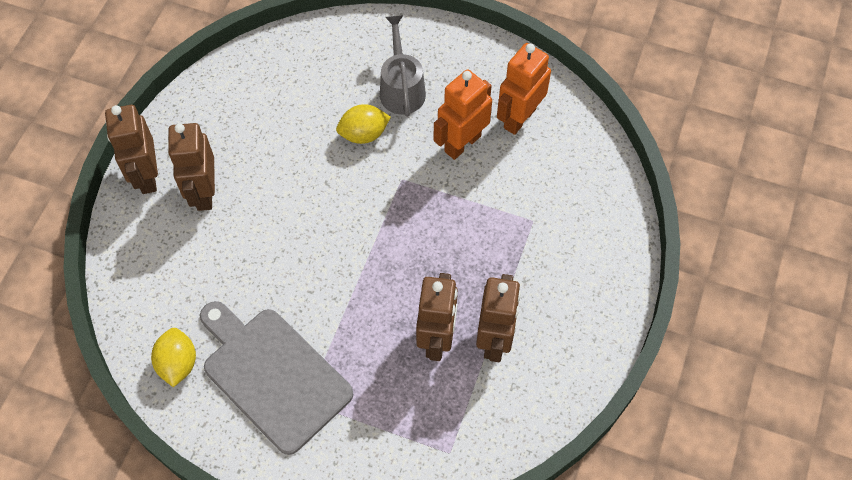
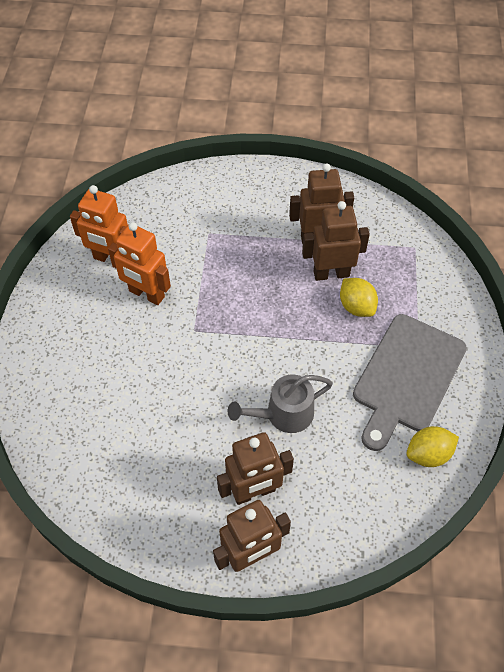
camera: 105 degrees left, 5 degrees down
(363, 134) = (154, 371): yellow lemon -> yellow lemon (356, 306)
(401, 88) = (96, 353): grey watering can -> grey watering can (283, 414)

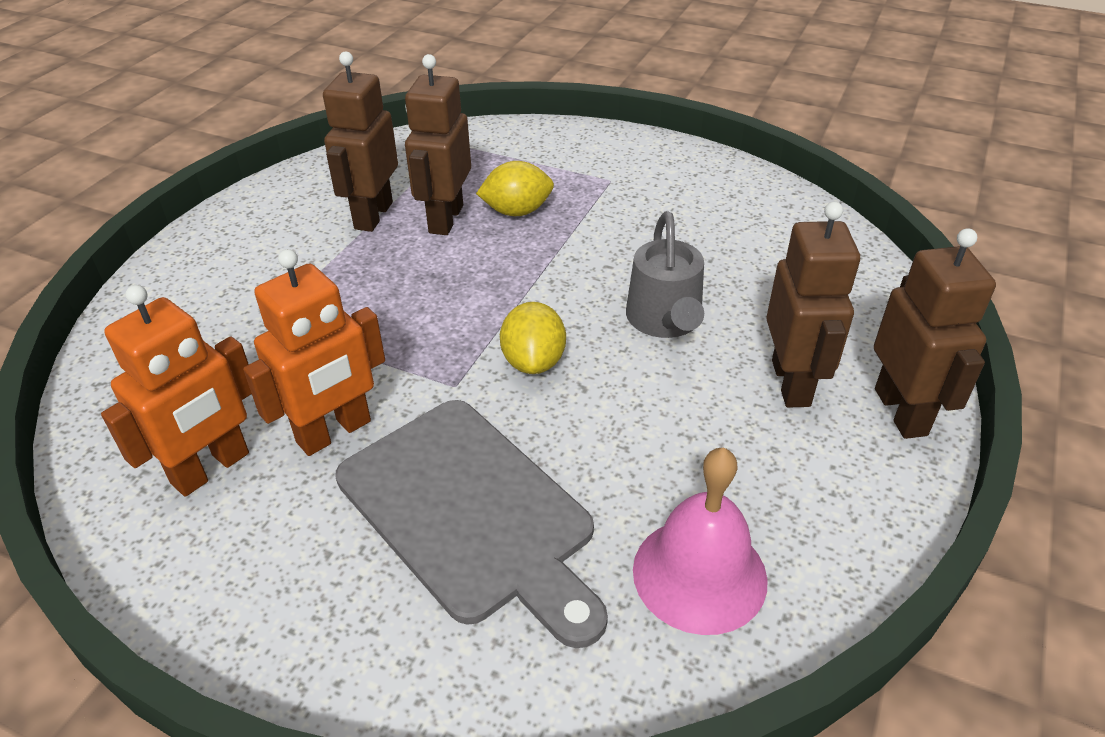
camera: 70 degrees left, 15 degrees down
(107, 470) = (699, 574): none -> pink bell
(407, 377) = (652, 199): grey cutting board -> grey cutting board (471, 512)
(428, 454) = (772, 212): yellow lemon -> yellow lemon (533, 361)

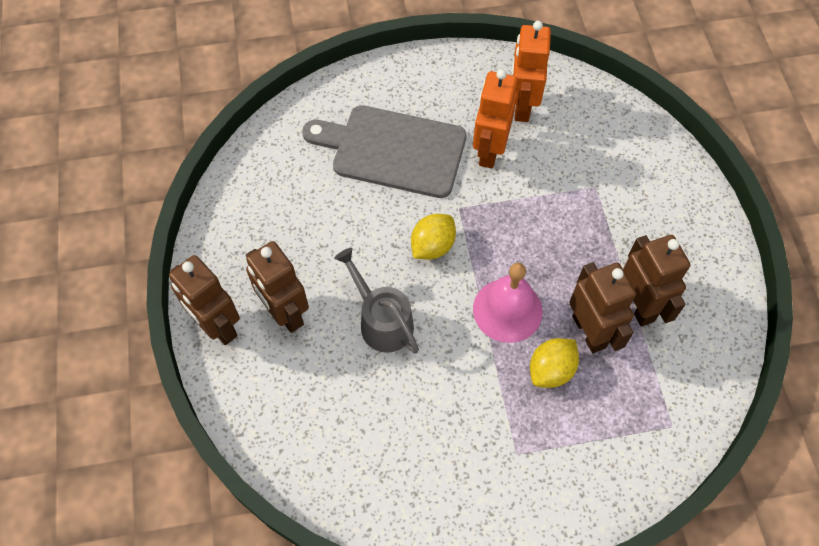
camera: 145 degrees right, 20 degrees up
(533, 361) = (432, 246): yellow lemon -> yellow lemon turned 75 degrees clockwise
(699, 574) = (278, 178): pink bell -> pink bell (507, 310)

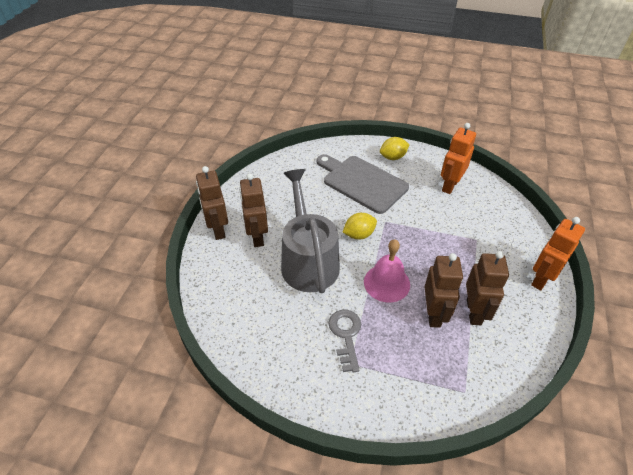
camera: 25 degrees right, 15 degrees down
(381, 321) = (308, 260): grey watering can -> grey watering can, size x1.72
(489, 151) = (418, 200): orange robot -> orange robot (541, 279)
(491, 415) = (346, 335): none -> grey key
(551, 370) = (397, 325): yellow lemon -> yellow lemon (393, 157)

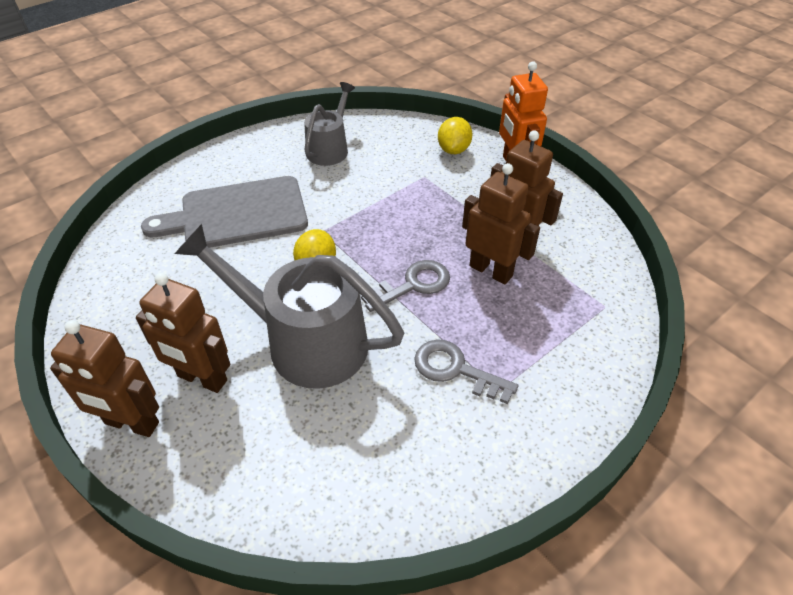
camera: 55 degrees left, 0 degrees up
(386, 283) = (413, 285): pink bell -> grey key
(393, 157) = (231, 164): yellow lemon -> yellow lemon (453, 150)
(449, 185) = (330, 148): orange robot -> grey watering can

